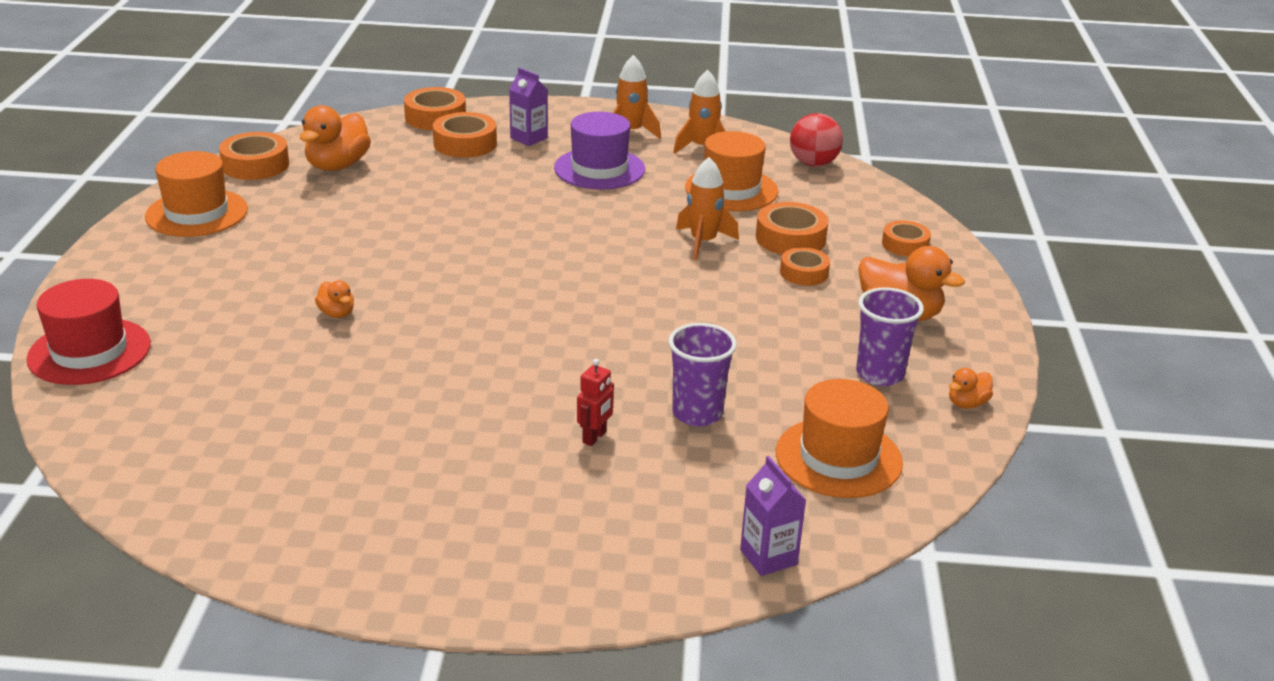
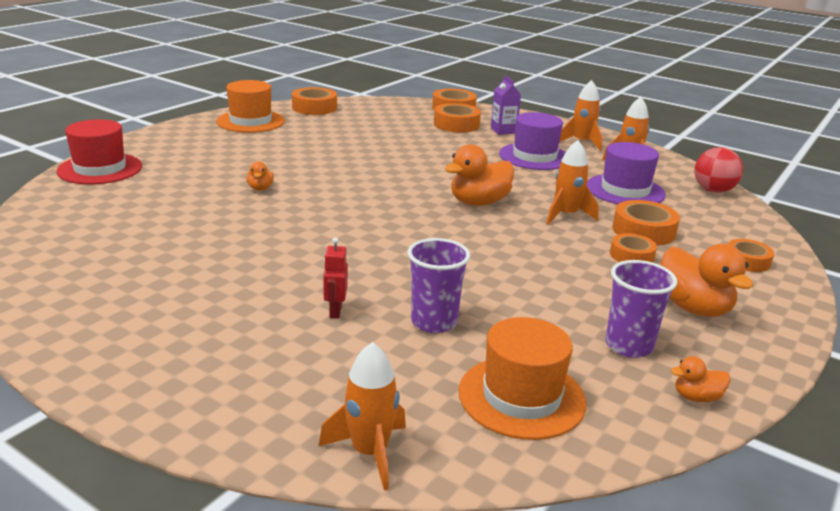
camera: 30 degrees right, 5 degrees down
(337, 166) = (361, 118): orange duck -> orange duck (479, 202)
(595, 437) = (335, 311): red robot -> red robot turned 120 degrees clockwise
(731, 190) = (625, 190): orange hat -> purple hat
(768, 557) = (369, 452): purple carton -> orange rocket

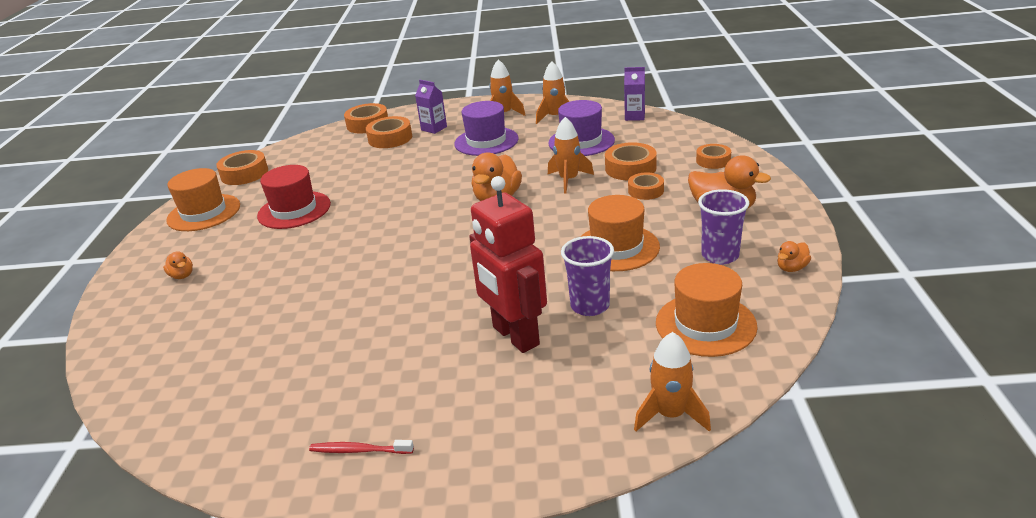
camera: 30 degrees left, 5 degrees up
(100, 169) = (125, 326): red hat -> red hat (294, 210)
(103, 327) = (359, 450): none -> red toothbrush
(260, 188) = (309, 270): orange duck -> orange duck (182, 276)
(335, 311) = (515, 336): red robot -> red robot, size x2.44
(530, 288) = (616, 247): none -> orange hat
(713, 191) = (634, 116): red ball -> purple carton

